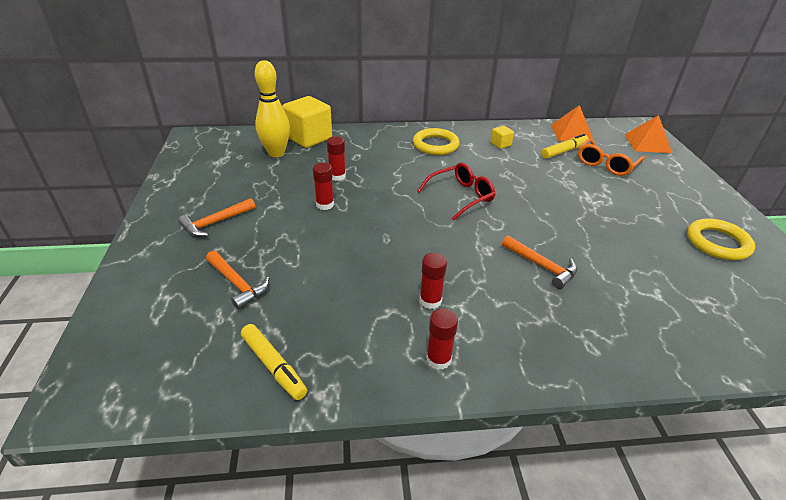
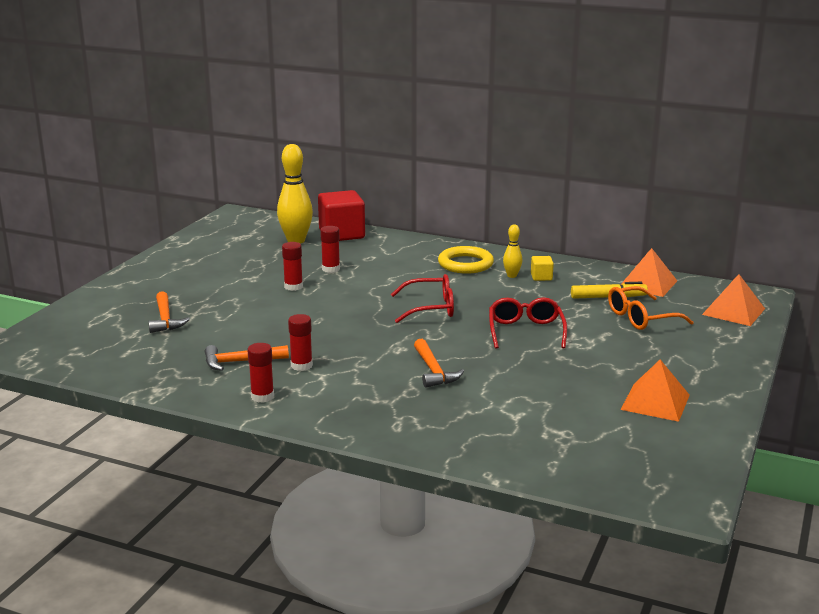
camera: 30 degrees right, 15 degrees down
(216, 222) = (189, 279): orange hammer -> orange hammer (240, 362)
(273, 366) = (142, 367): yellow marker -> none
(309, 138) = (342, 234): yellow cube -> red cube
(480, 148) = (512, 276): none -> yellow bowling pin
(554, 200) = (525, 331): none -> red glasses
(717, 243) = (655, 402): yellow ring -> orange pyramid

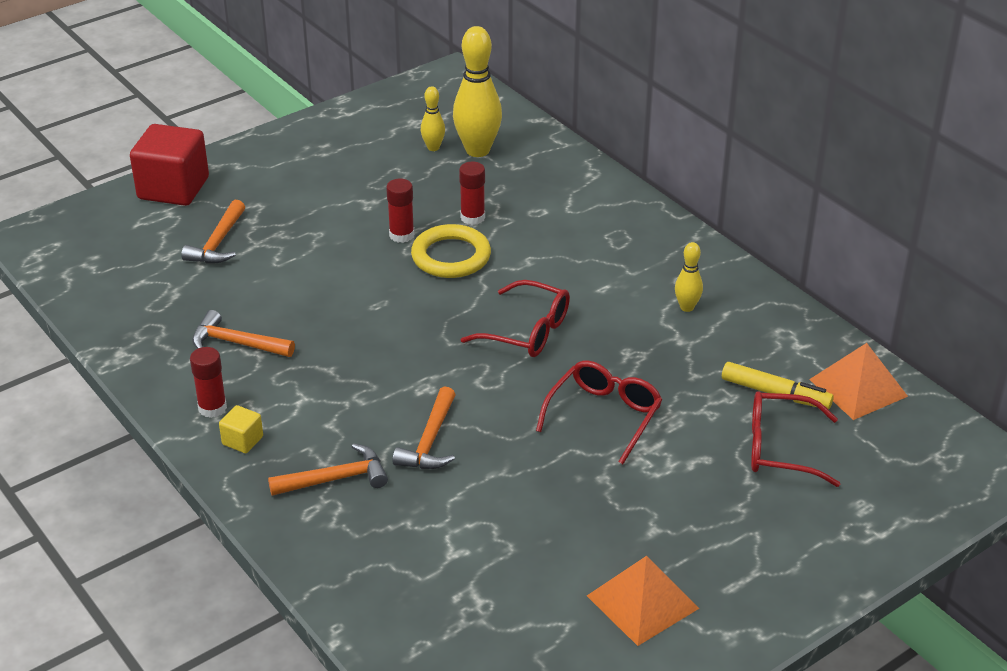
camera: 30 degrees right, 15 degrees up
(264, 245) = (433, 147): none -> yellow bowling pin
(301, 366) = (294, 374): red glue stick -> none
(342, 234) = (544, 155): red cube -> red cube (173, 188)
(394, 405) = (335, 479): none -> orange hammer
(465, 264) = (647, 264): yellow ring -> yellow ring (451, 256)
(541, 277) = (723, 323): yellow cube -> yellow cube (242, 440)
(641, 318) = (781, 448): orange glasses -> red glasses
(733, 311) = (925, 485): orange pyramid -> none

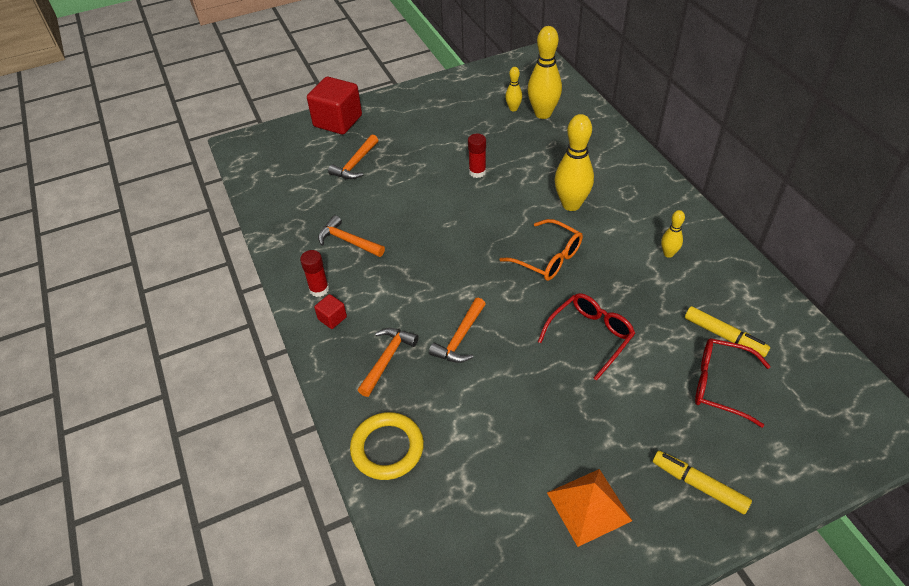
camera: 15 degrees right, 10 degrees up
(242, 440) = (332, 318): yellow cube -> red cube
(335, 479) = (387, 359): orange hammer -> orange hammer turned 60 degrees counterclockwise
(451, 256) = (507, 192): yellow ring -> yellow ring (387, 448)
(472, 217) = (528, 164): red glue stick -> none
(526, 331) = (547, 258): red glasses -> orange glasses
(544, 262) = (571, 204): none -> yellow bowling pin
(773, 559) = (699, 485): none -> yellow marker
(858, 387) = (790, 340): orange pyramid -> none

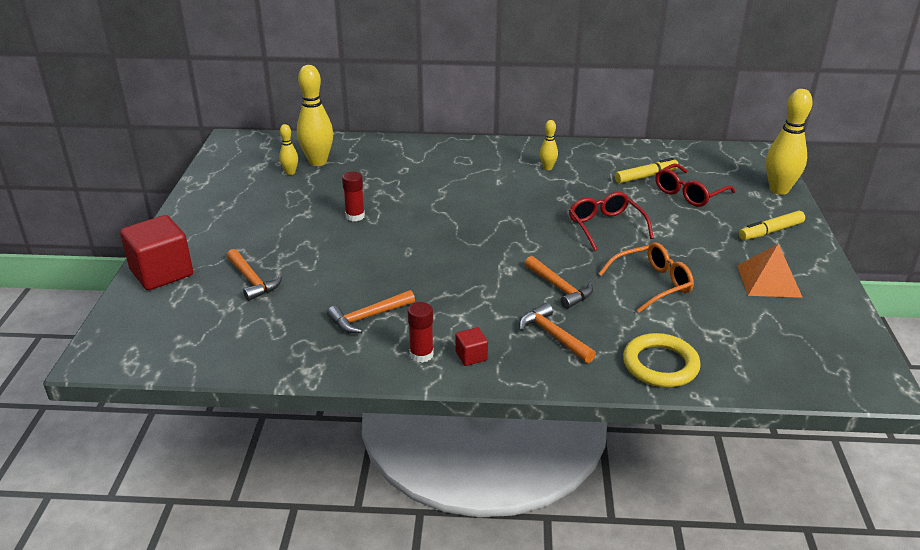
camera: 65 degrees left, 15 degrees down
(547, 258) = (503, 217): orange glasses -> orange glasses (651, 284)
(571, 204) = (450, 187): yellow bowling pin -> yellow bowling pin (779, 190)

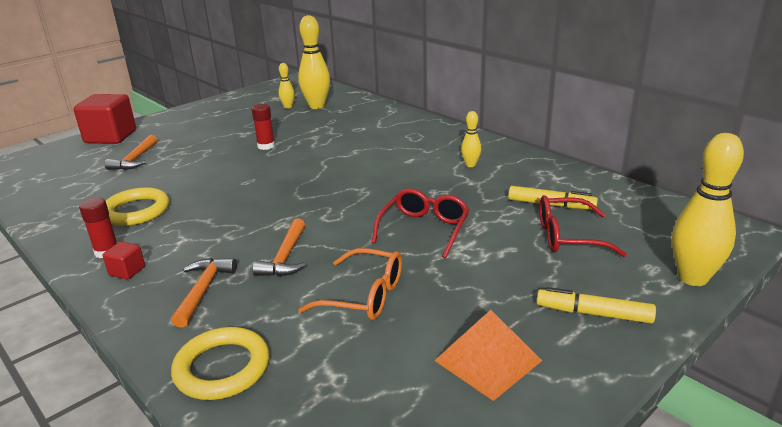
camera: 45 degrees right, 5 degrees down
(368, 317) = (136, 211): orange hammer -> yellow ring

